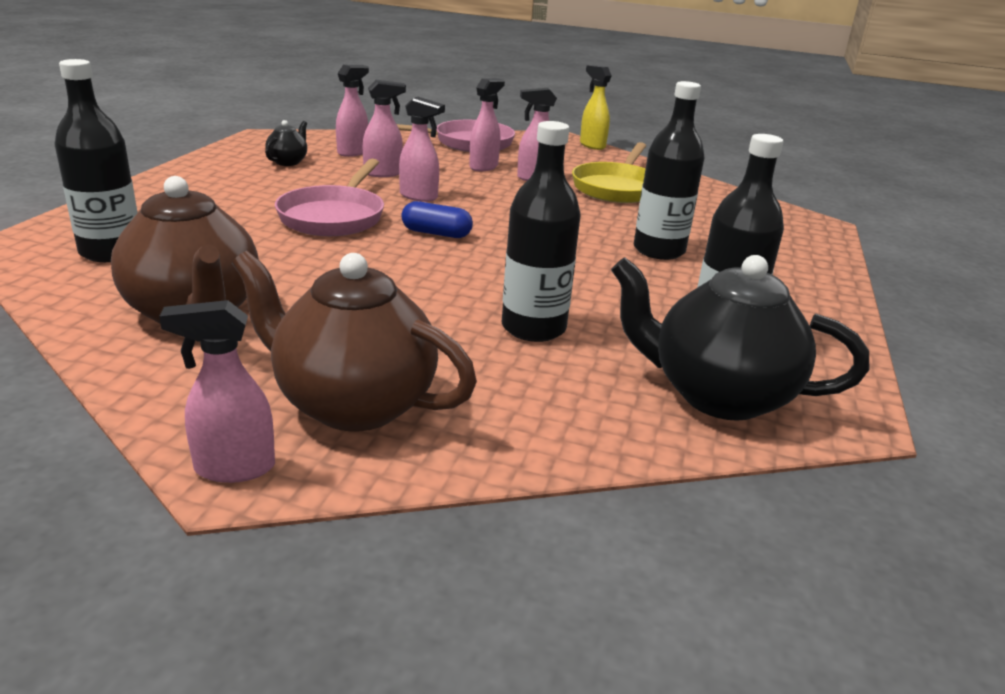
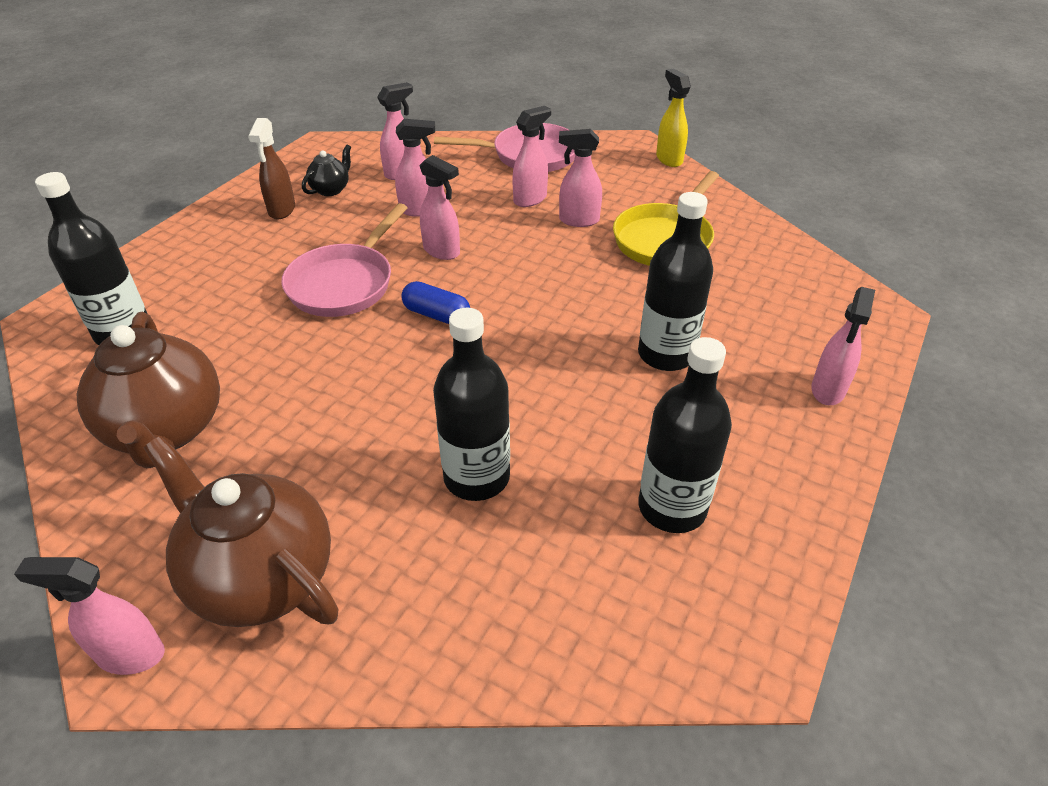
camera: 15 degrees right, 15 degrees up
(244, 174) = (282, 210): none -> brown spray bottle
(718, 396) = (625, 605): black teapot -> none
(805, 266) = (828, 390): none -> pink spray bottle

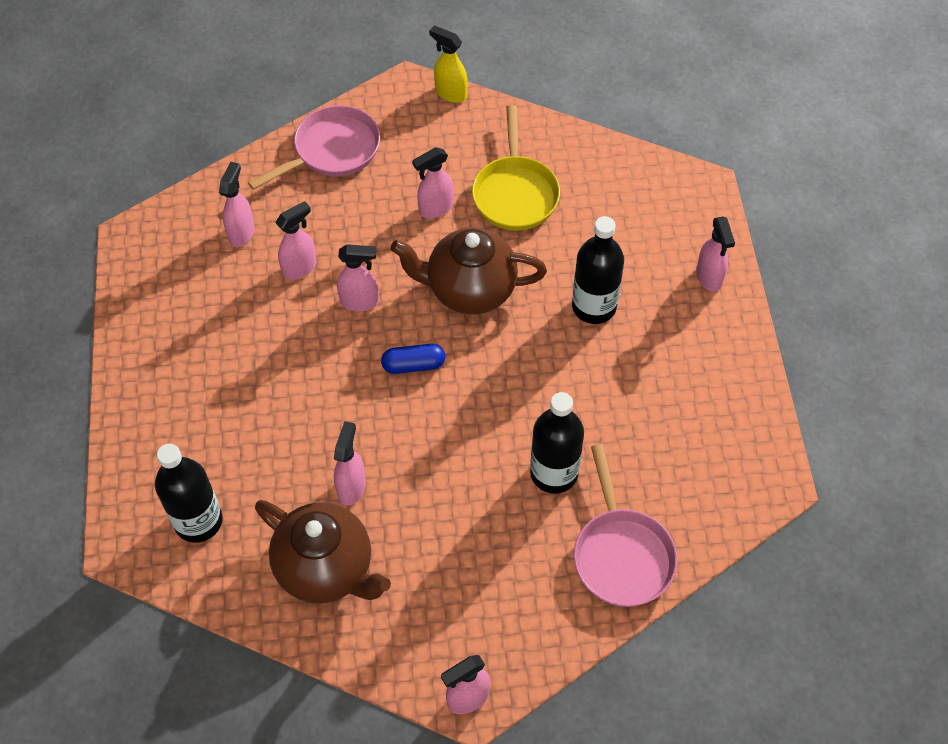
camera: 35 degrees left, 15 degrees up
(261, 578) = (492, 613): brown teapot -> brown teapot (470, 290)
(282, 210) = (183, 334): brown spray bottle -> none
(331, 189) = (200, 287): black teapot -> none
(344, 283) = (317, 377): pink pan -> pink pan (621, 555)
(530, 199) = (378, 205): pink spray bottle -> pink spray bottle (351, 487)
(672, 507) = (677, 421): black bottle -> none

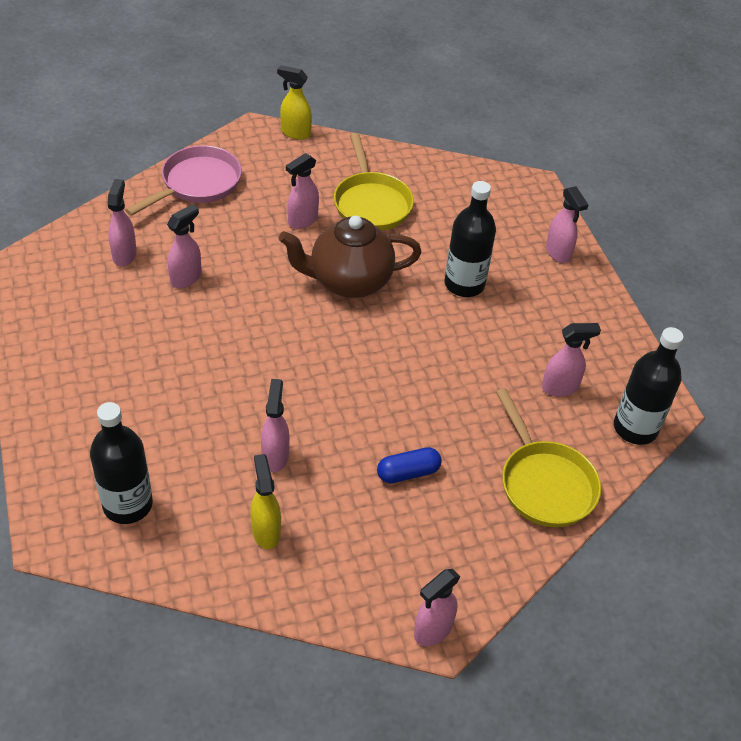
camera: 15 degrees left, 10 degrees down
(326, 568) = (266, 531): brown teapot -> yellow spray bottle
(360, 302) = (249, 300): pink spray bottle -> pink spray bottle (560, 387)
(413, 365) = (311, 347): blue capsule -> blue capsule (408, 473)
(554, 473) = (464, 422): black bottle -> black bottle (635, 428)
(621, 555) = (544, 483): pink pan -> yellow pan

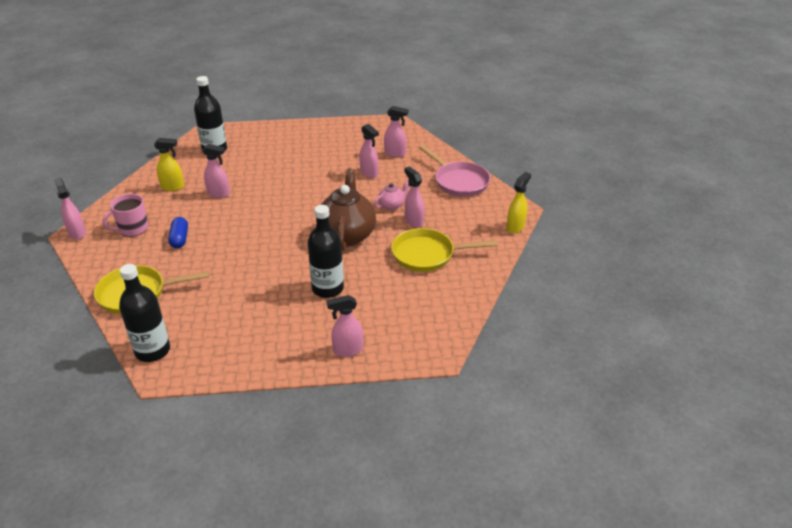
camera: 105 degrees right, 10 degrees down
(269, 245) = (391, 205): none -> pink teapot
(399, 548) = (132, 229): none -> pink mug
(560, 387) = (209, 319): pink spray bottle -> none

